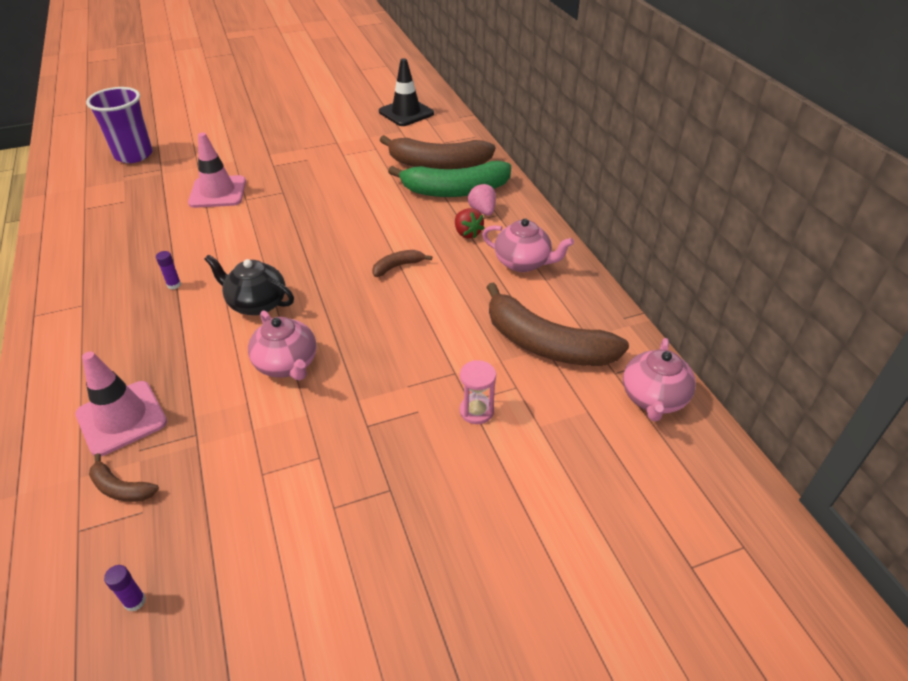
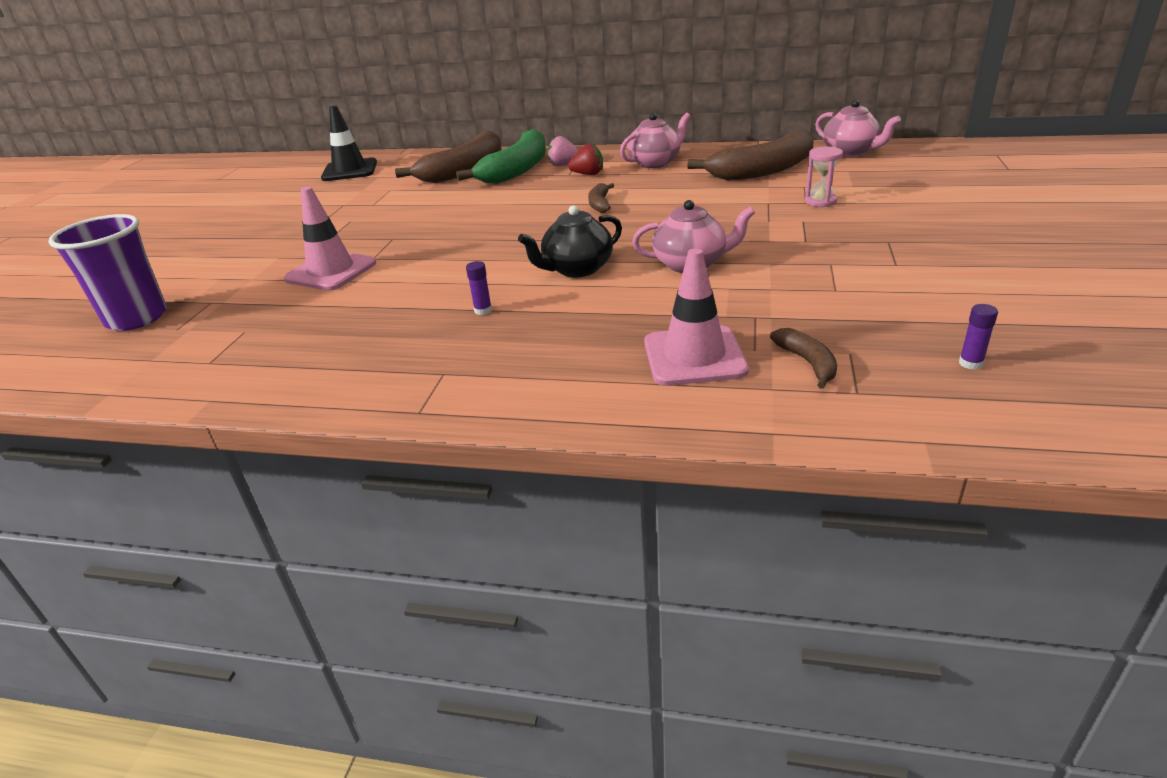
camera: 55 degrees left, 10 degrees down
(121, 488) = (808, 363): brown banana -> brown banana turned 75 degrees counterclockwise

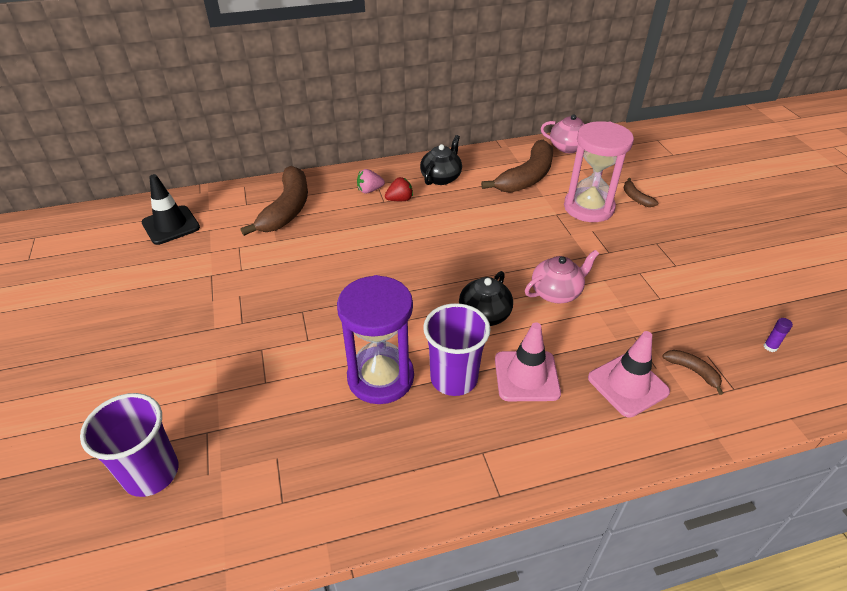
camera: 30 degrees left, 10 degrees up
(331, 271) = (285, 365): pink traffic cone -> pink traffic cone (526, 376)
(408, 296) = (380, 377): none -> purple hourglass
(483, 310) = (454, 378): purple glue stick -> purple cup
(517, 170) = (334, 202): green banana -> none
(600, 204) = (439, 236): brown banana -> brown banana (636, 198)
(655, 163) = (441, 178): pink teapot -> black teapot
(820, 201) = (588, 207): pink hourglass -> pink hourglass, size x2.31

